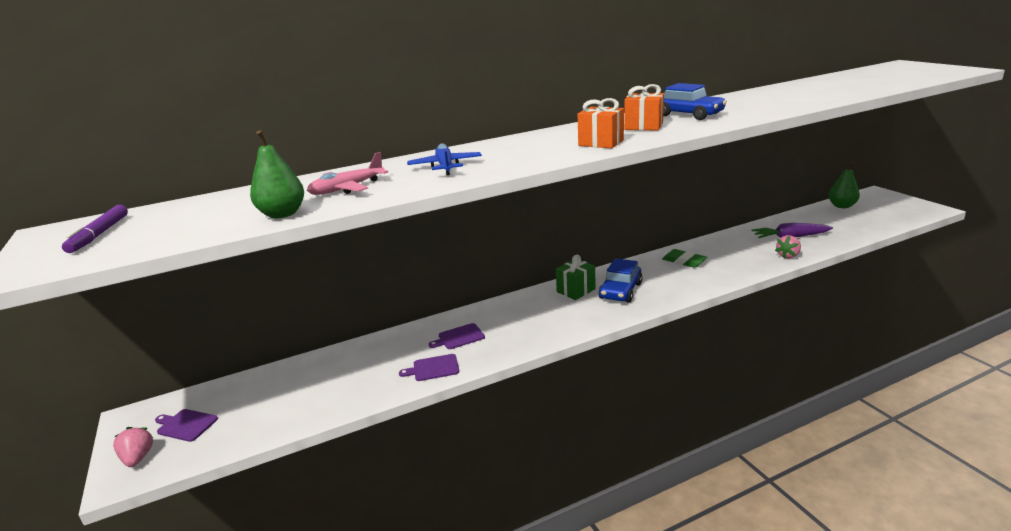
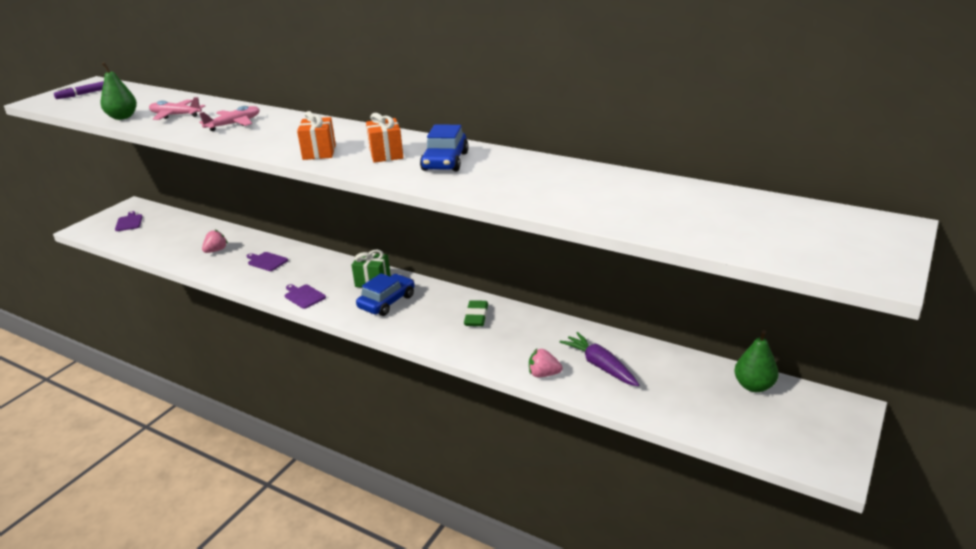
camera: 55 degrees right, 5 degrees up
(138, 458) = (97, 225): pink strawberry -> pink strawberry (216, 250)
(433, 368) = (220, 268): purple cutting board -> purple cutting board (304, 296)
(445, 166) = (234, 124): blue plane -> pink plane
(620, 291) = (387, 302): blue car -> blue car turned 135 degrees clockwise

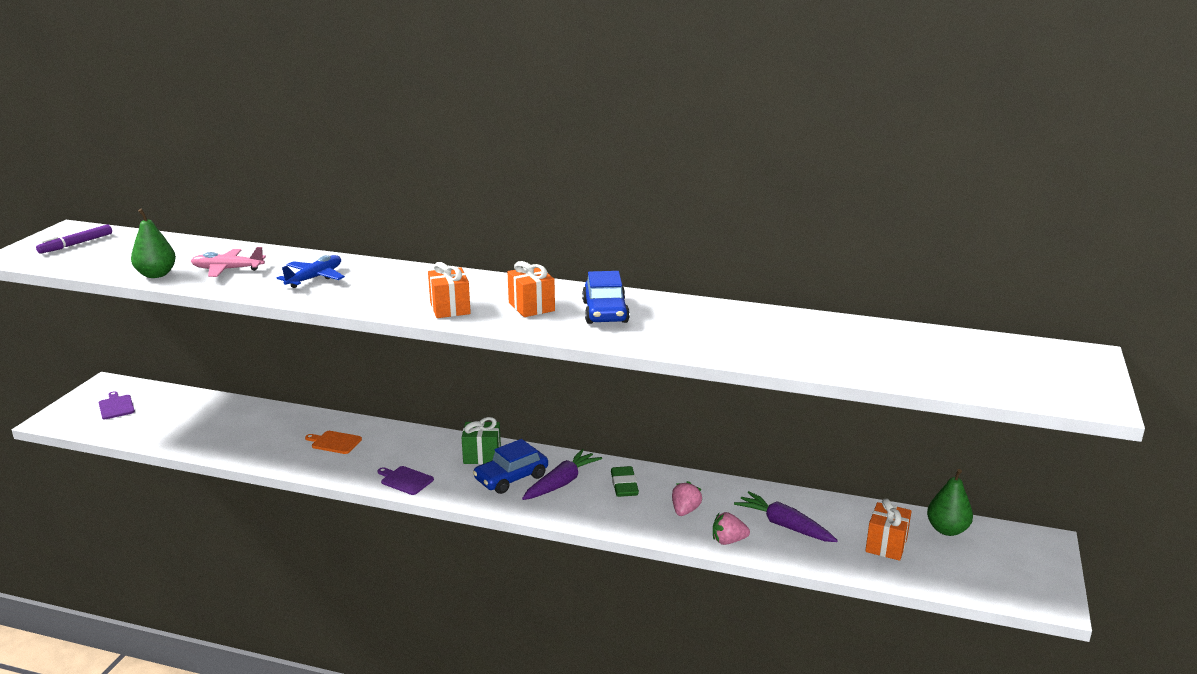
camera: 15 degrees left, 5 degrees down
(216, 250) = (259, 434): pink strawberry -> pink strawberry (685, 510)
(234, 124) = (315, 278): pink plane -> blue plane
(266, 261) = (334, 442): purple cutting board -> orange cutting board
(387, 302) = (511, 478): blue car -> blue car turned 150 degrees counterclockwise
(425, 310) = (561, 483): none -> purple carrot
(688, 394) = (886, 545): none -> orange gift

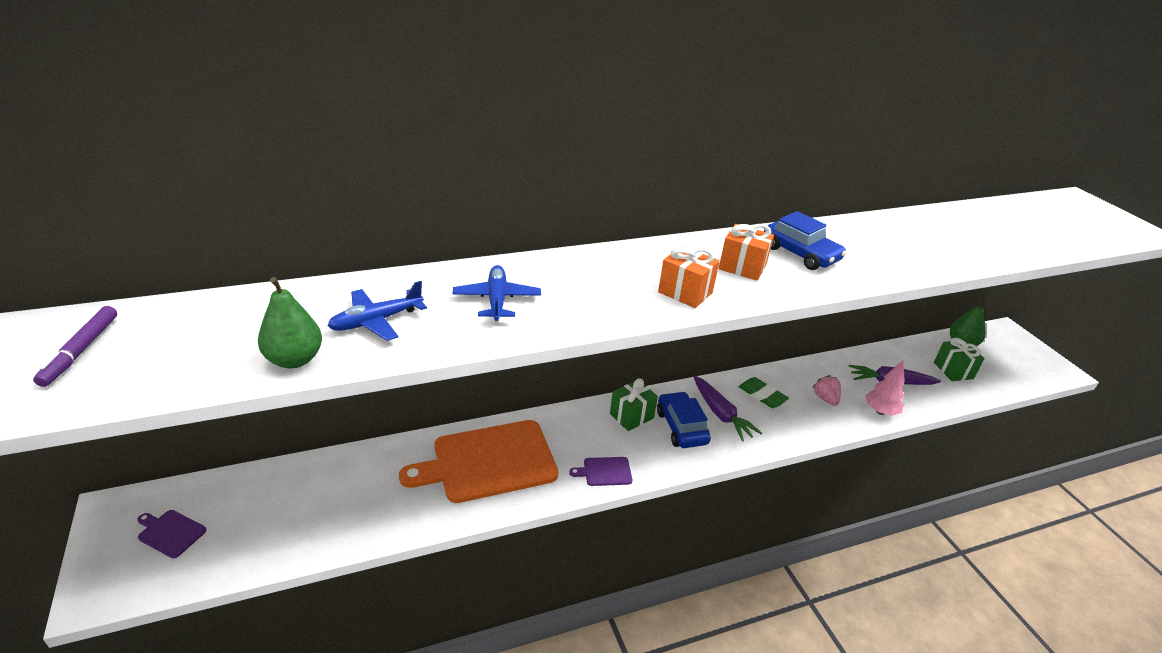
camera: 40 degrees left, 10 degrees up
(227, 269) = (376, 321): pink plane -> blue plane
(334, 442) = (488, 462): orange cutting board -> orange cutting board, size x2.43
(511, 478) = (681, 427): blue car -> blue car turned 150 degrees clockwise
(561, 483) = (721, 414): purple carrot -> purple carrot turned 150 degrees clockwise
(728, 541) = (880, 411): pink strawberry -> pink tree
(886, 545) = (953, 370): orange gift -> green gift

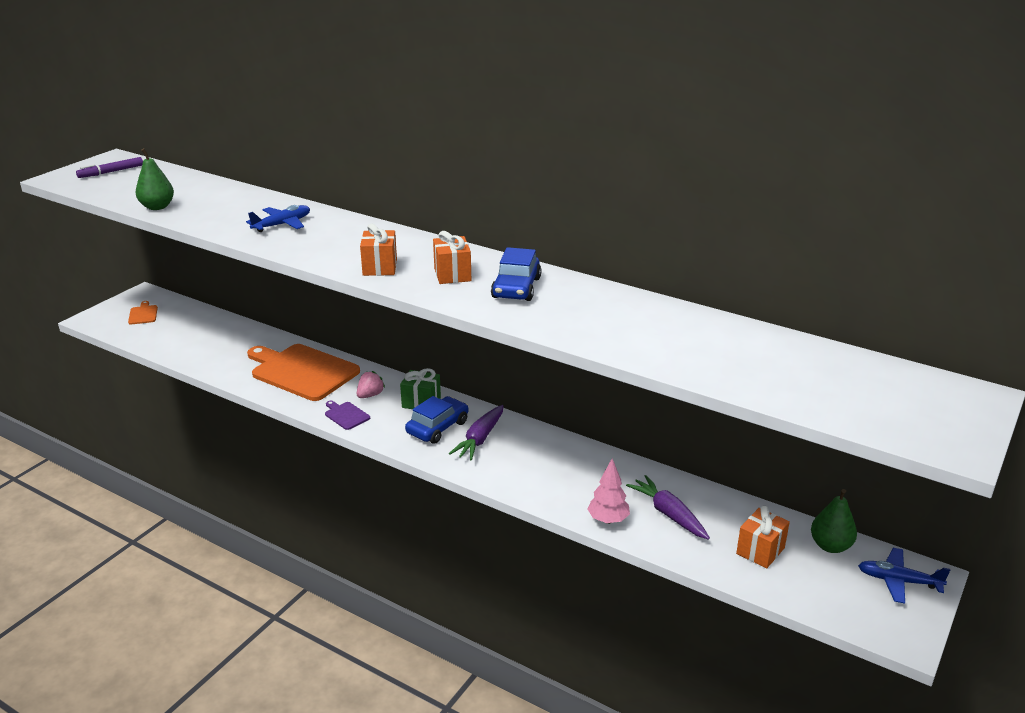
camera: 55 degrees right, 5 degrees down
(170, 532) = (143, 314): purple cutting board -> orange cutting board
(376, 321) = (216, 208): blue plane -> blue plane (898, 581)
(762, 395) = (535, 450): green eraser -> none
(825, 399) = (580, 484): pink strawberry -> pink strawberry (370, 395)
(953, 370) = (760, 551): green gift -> orange gift

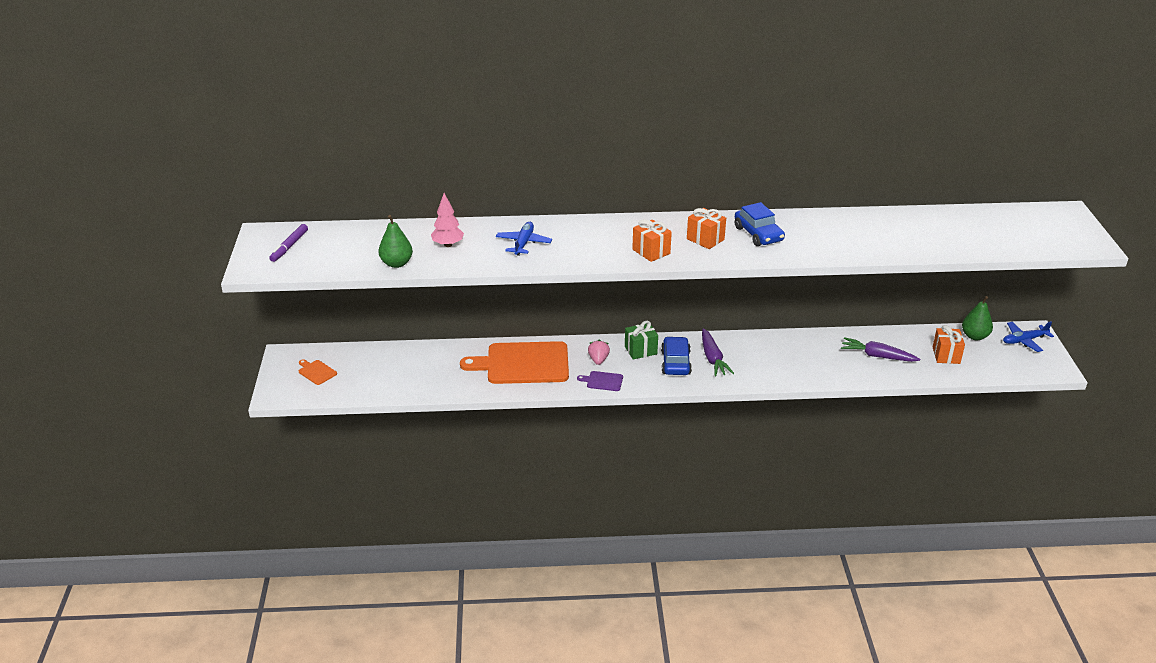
camera: 35 degrees left, 5 degrees up
(608, 520) = (851, 375): pink tree -> pink tree (448, 245)

